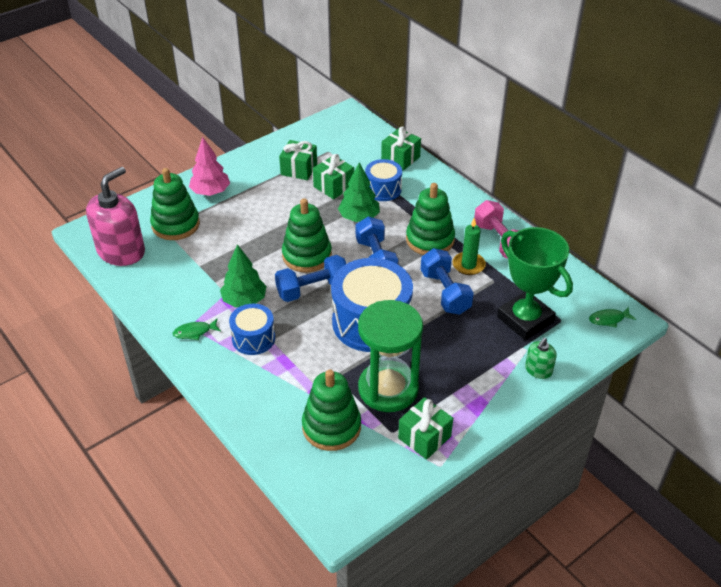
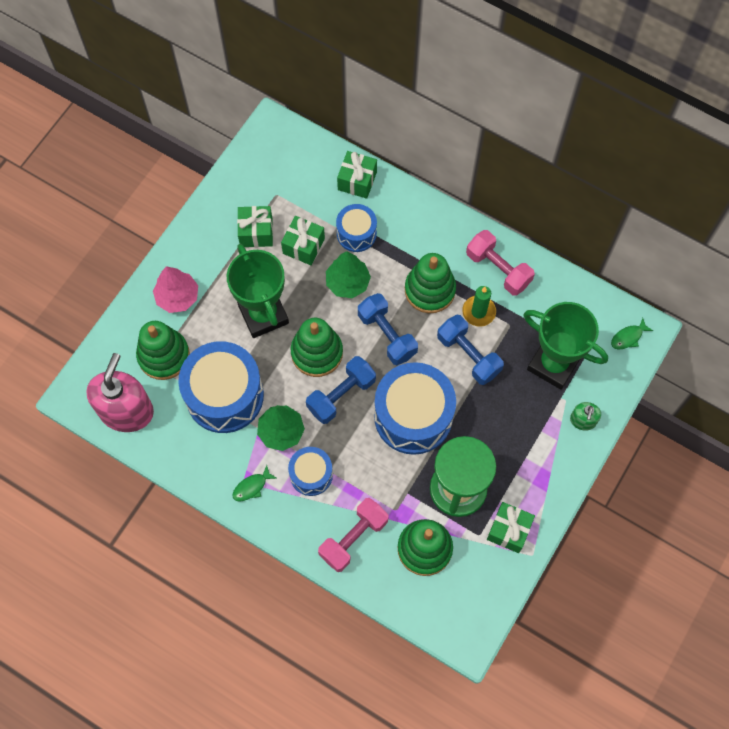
camera: 20 degrees left, 25 degrees up
(210, 263) = (224, 395): none -> blue drum
(266, 398) = (353, 538): none -> pink dumbbell
(275, 220) = (263, 314): none -> green trophy

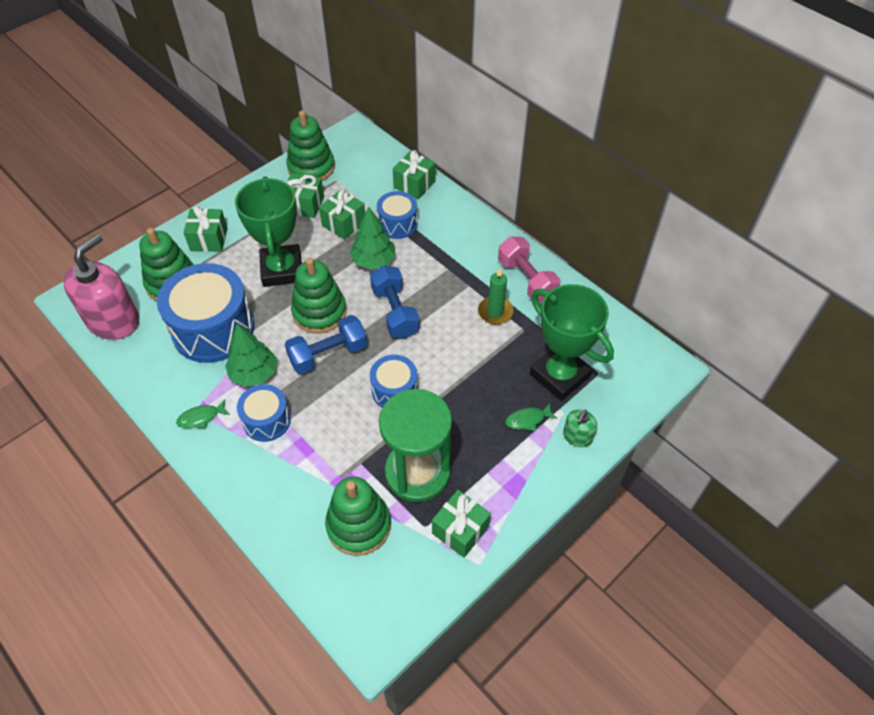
camera: 15 degrees right, 15 degrees down
(177, 297) = (209, 239): pink tree -> green gift
(353, 538) = (285, 494): pink dumbbell -> none
(413, 416) = (394, 390): blue drum -> blue drum, size x0.54
(430, 290) = (452, 283): green stacking toy -> green stacking toy (311, 168)
(468, 355) = (472, 347): blue dumbbell -> none
(628, 337) = (648, 368): green fish -> green fish (527, 420)

